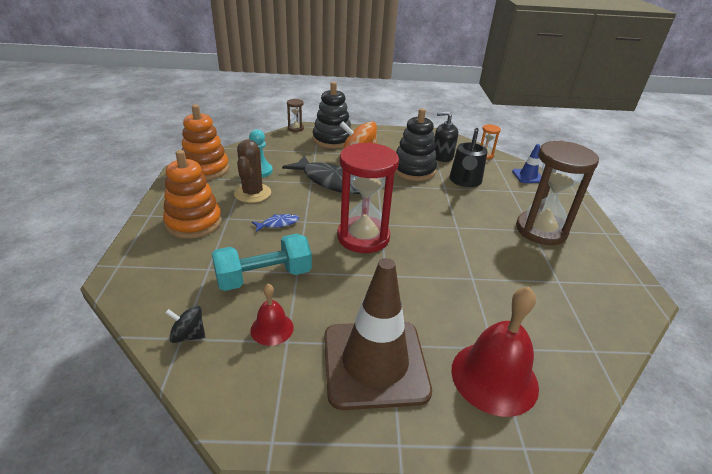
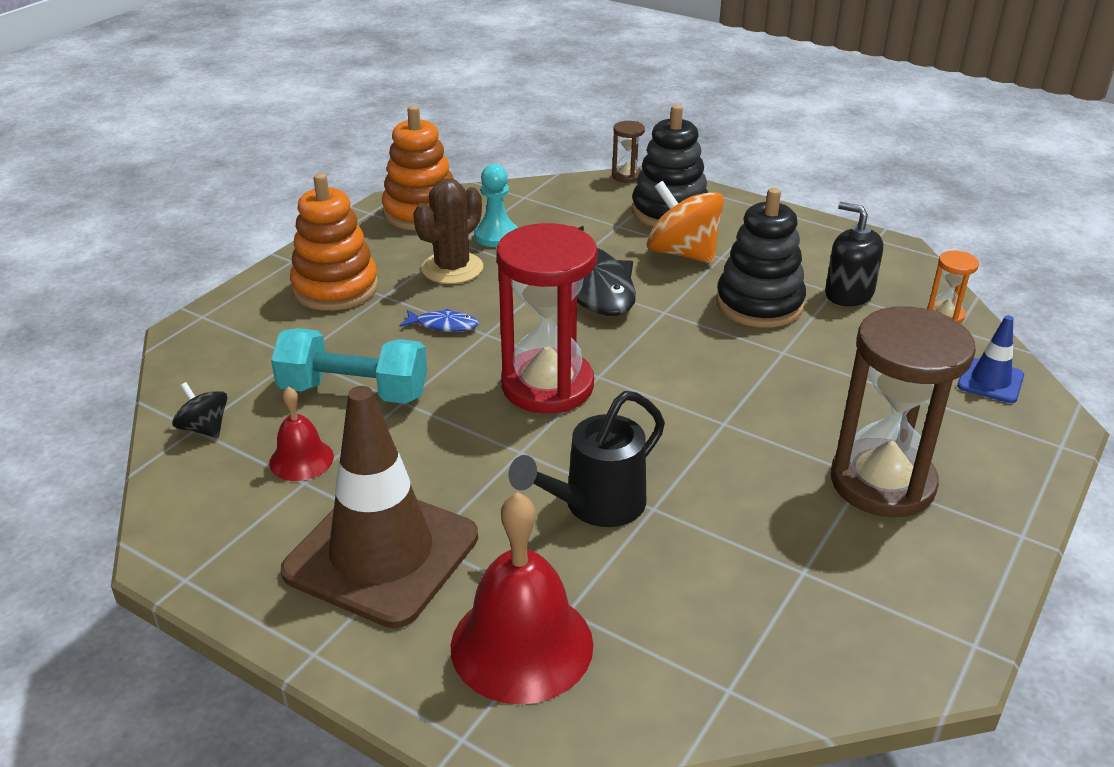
camera: 35 degrees right, 0 degrees up
(465, 181) = (837, 352): black watering can -> black watering can (595, 505)

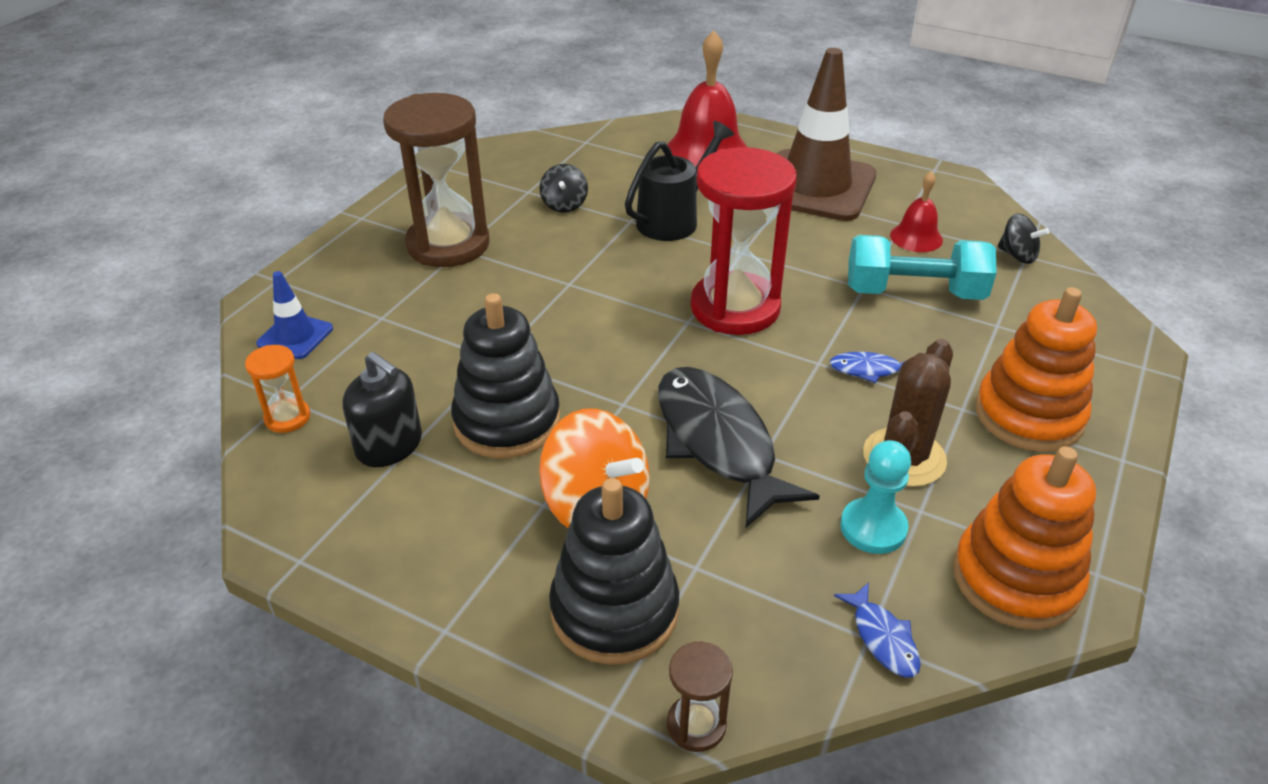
camera: 175 degrees right, 5 degrees up
(516, 196) = (882, 638): none -> blue fish
(745, 541) = (564, 204): none -> black spinning top

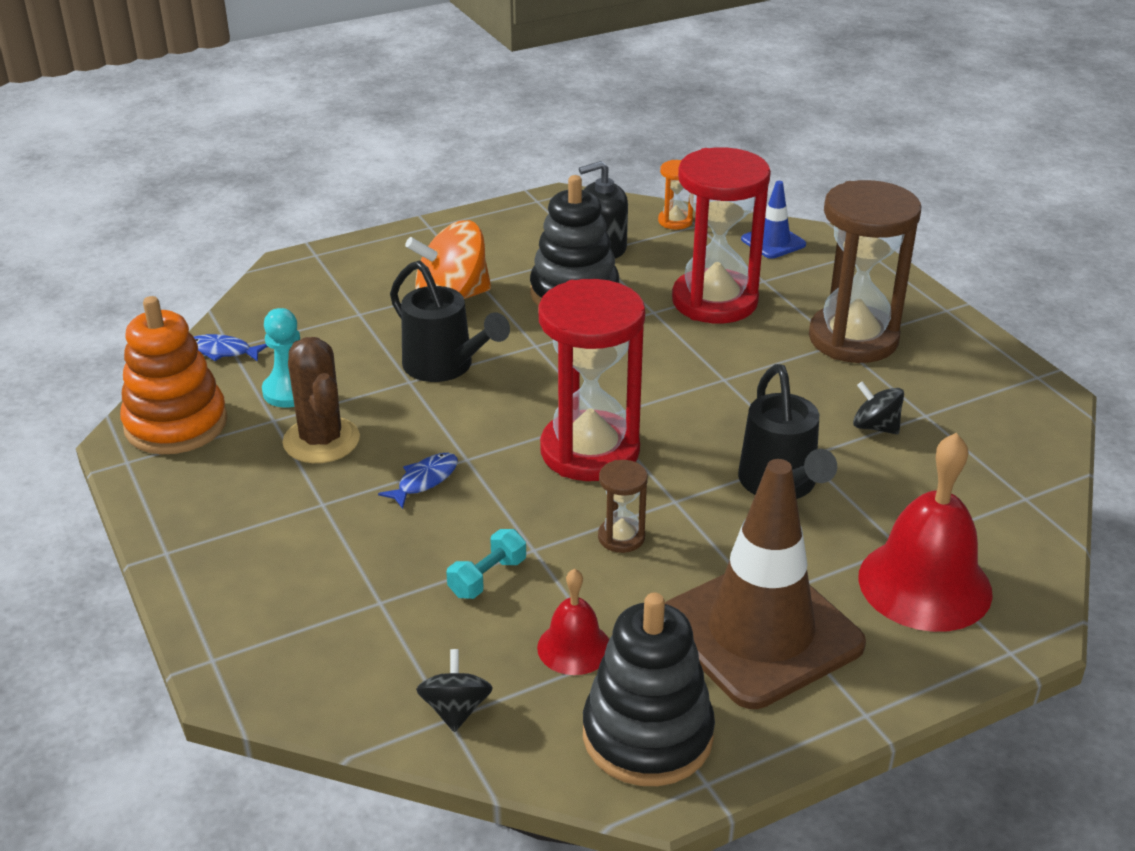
camera: 125 degrees right, 5 degrees down
(446, 330) = (714, 301): none -> red hourglass
(614, 610) = (369, 276): black stacking toy -> black stacking toy (647, 735)
(696, 725) = (271, 273): brown hourglass -> brown hourglass (621, 537)
(718, 442) = (445, 367): black fish -> black watering can
(914, 292) = (487, 577): turquoise dumbbell -> turquoise dumbbell, size x0.50
(1017, 255) = (455, 709): black spinning top -> black spinning top turned 105 degrees clockwise
(1028, 415) = (268, 534): orange stacking toy -> none

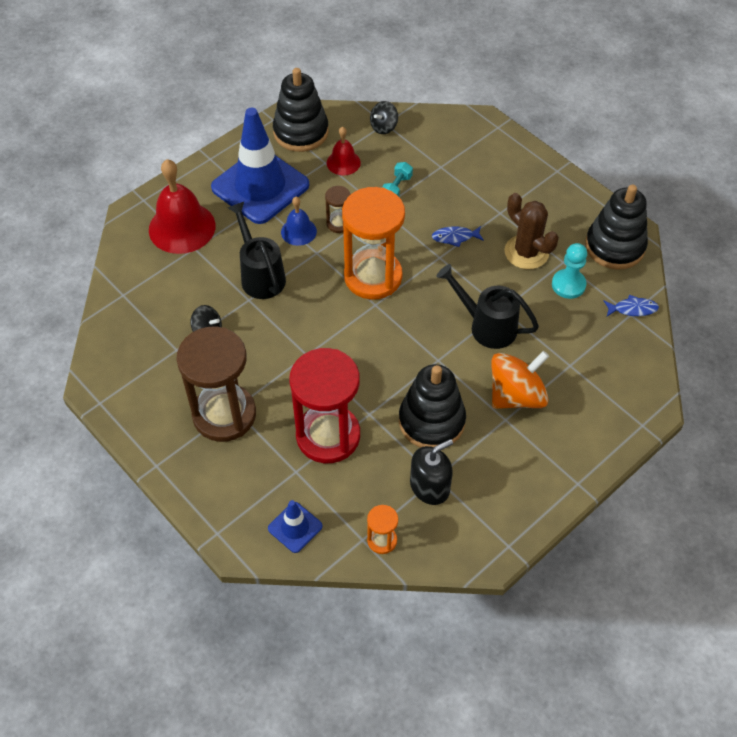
camera: 165 degrees right, 20 degrees up
(176, 424) = (614, 246): orange stacking toy -> black stacking toy
(424, 480) = (455, 237): blue fish -> blue fish turned 60 degrees clockwise
(455, 709) = (383, 127): black spinning top -> black spinning top turned 60 degrees clockwise
(590, 451) = (373, 277): red hourglass -> orange hourglass
(699, 538) = (298, 231): none -> blue bell
(760, 632) = (260, 186): brown traffic cone -> blue traffic cone

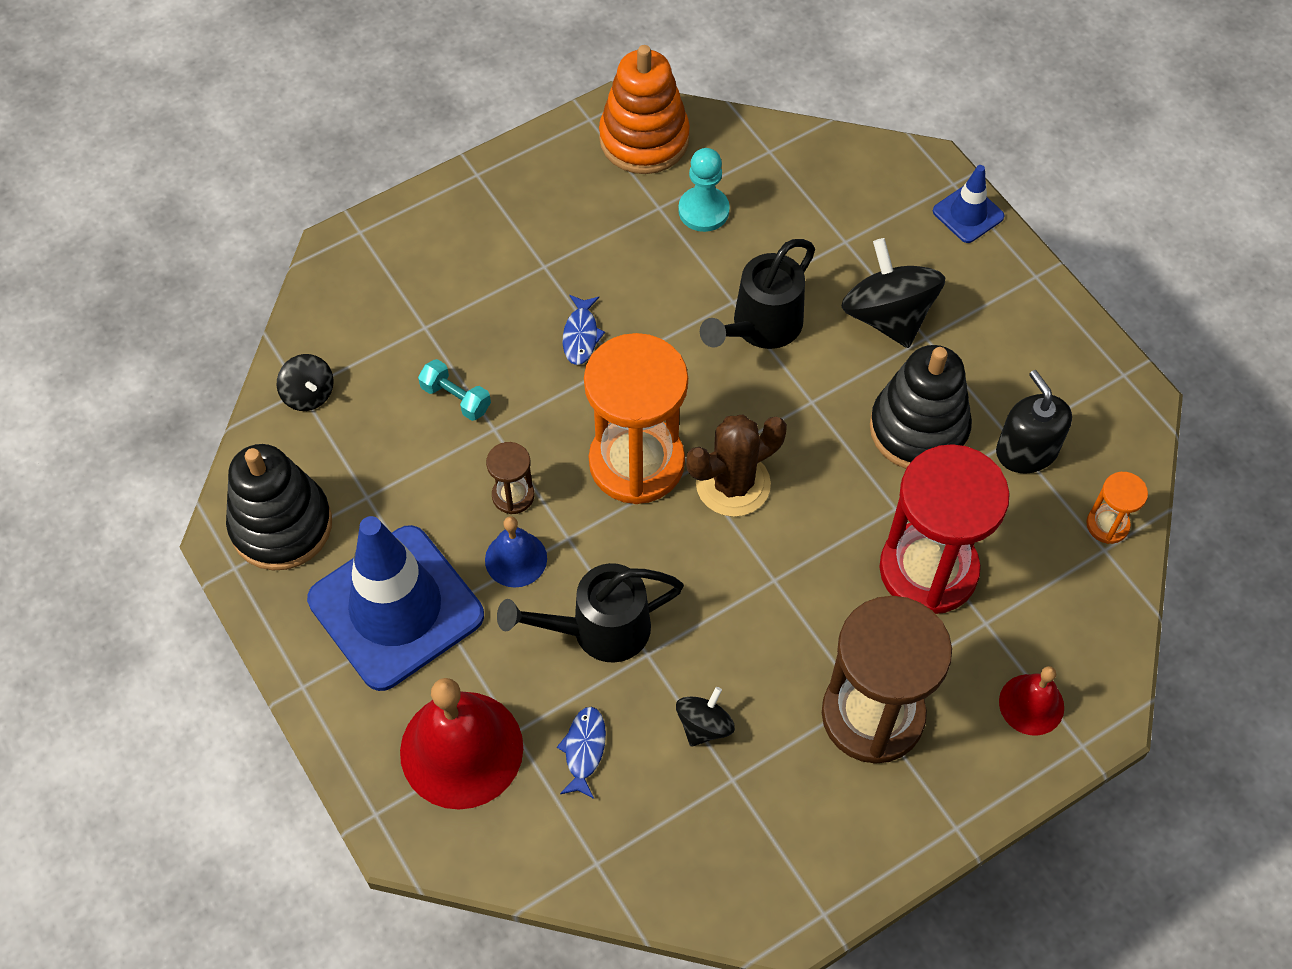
camera: 80 degrees left, 5 degrees up
(295, 527) = (1080, 635): blue traffic cone -> blue traffic cone (968, 214)
(343, 162) = (375, 468): red bell -> red bell (1031, 704)
(516, 395) = (888, 316): orange spinning top -> black spinning top
(526, 252) = (631, 249): brown cactus -> brown cactus (733, 484)
(614, 246) = (644, 139): black stacking toy -> orange stacking toy
(632, 309) = (761, 146): blue fish -> blue fish (584, 750)

